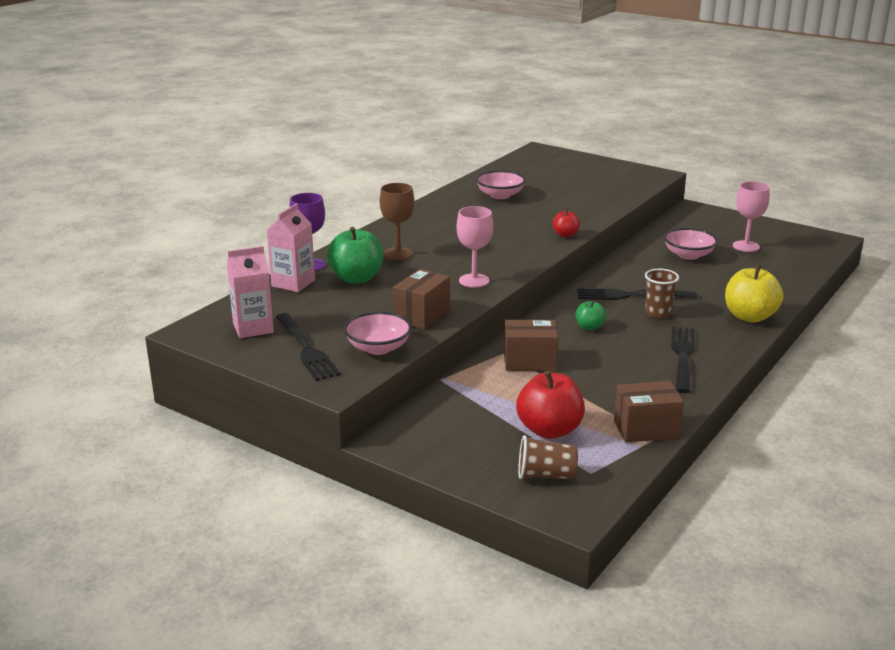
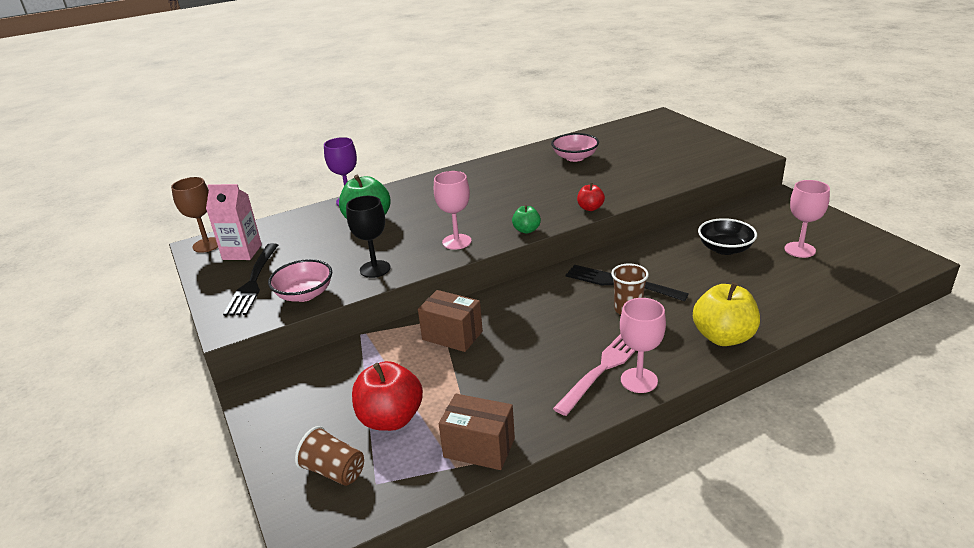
camera: 30 degrees right, 5 degrees up
(293, 283) = (317, 216): pink carton -> none
(398, 254) = (426, 202): brown goblet -> brown goblet (207, 245)
(422, 315) = (375, 269): brown box -> black goblet
(589, 327) = (545, 310): green apple -> green apple (526, 230)
(683, 356) = (603, 368): black fork -> pink fork
(688, 255) = (725, 249): pink bowl -> black bowl
(718, 358) = (639, 380): none -> pink goblet

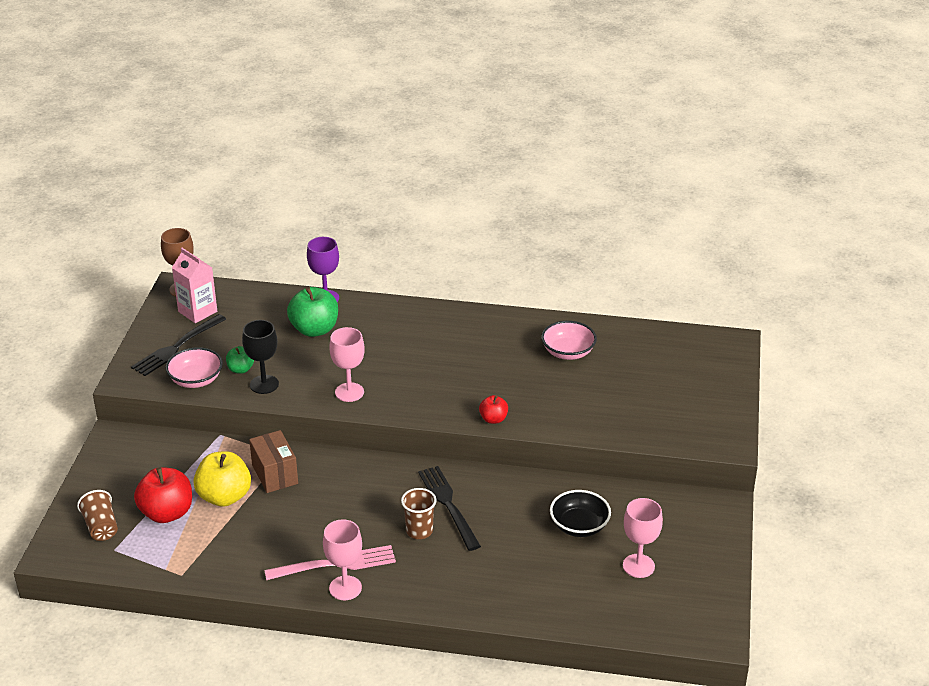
camera: 35 degrees right, 5 degrees up
(479, 448) = (192, 566): brown box -> none
(526, 230) = (413, 412): green apple -> green apple (240, 369)
(723, 337) = (450, 596): yellow apple -> yellow apple (224, 497)

